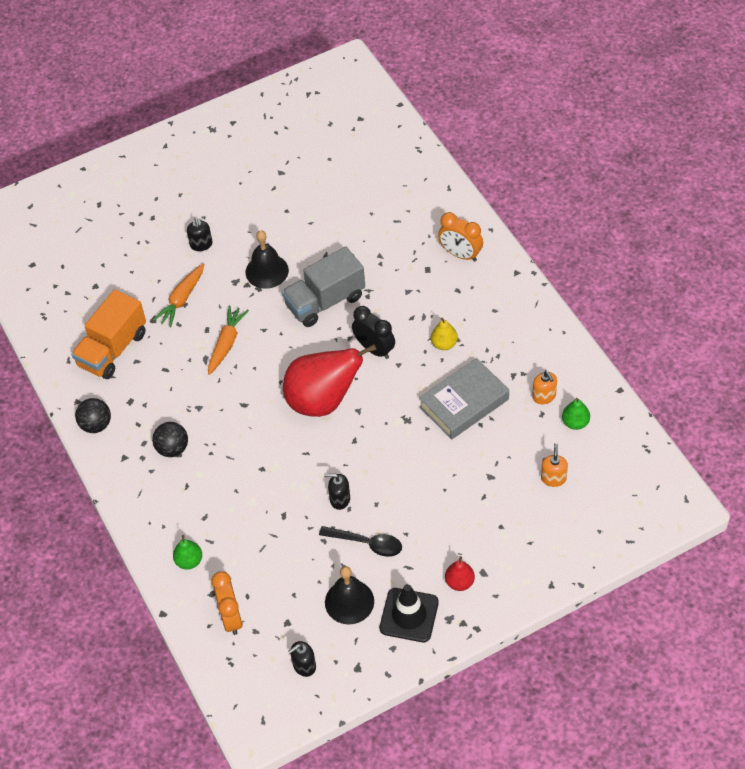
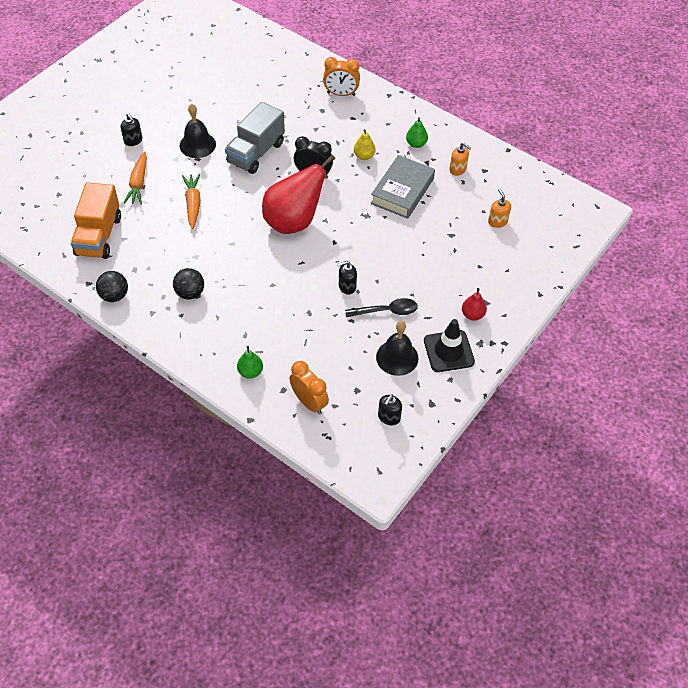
camera: 30 degrees left, 0 degrees up
(575, 422) = (490, 180): green pear -> green pear (416, 144)

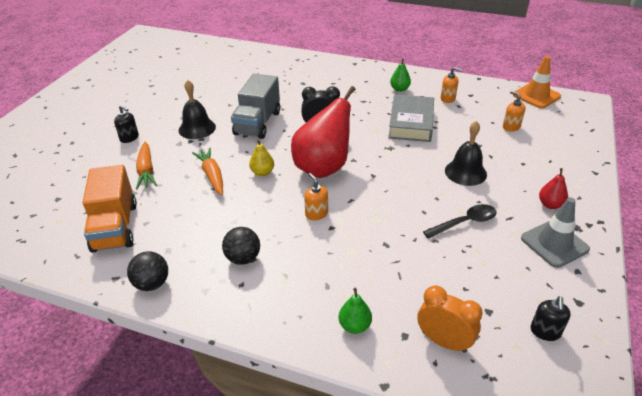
camera: 15 degrees left, 15 degrees down
(266, 268) = (316, 214): none -> orange soap dispenser
(341, 94) = (313, 70): orange clock -> none
(347, 286) = (410, 210): black soap dispenser -> none
(364, 156) = (360, 106): yellow pear -> yellow pear (262, 172)
(397, 357) = (507, 264): black bell -> black bell (465, 172)
(448, 351) = (554, 244): black traffic cone -> grey traffic cone
(552, 189) = (536, 96): none -> orange traffic cone

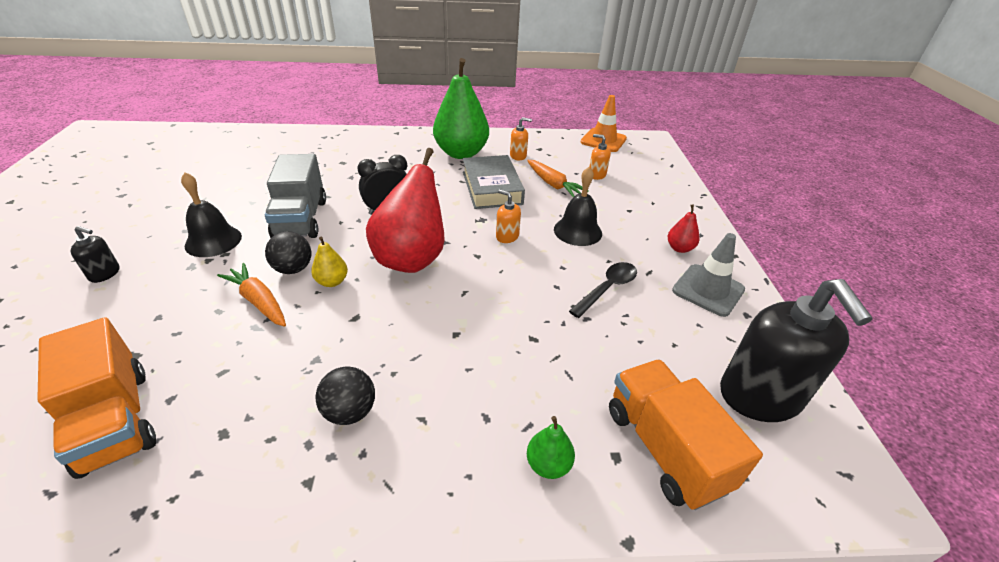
camera: 25 degrees left, 0 degrees up
(146, 170) = (148, 316): orange carrot -> orange carrot (553, 184)
(152, 284) = (211, 500): black ball -> black ball (293, 269)
(316, 214) = (428, 320): orange soap dispenser -> orange soap dispenser (507, 236)
(399, 89) = (461, 153): green pear -> green pear, size x2.31
(444, 341) = (664, 448): orange clock -> orange truck
(545, 331) = (760, 396): black soap dispenser -> black soap dispenser, size x2.29

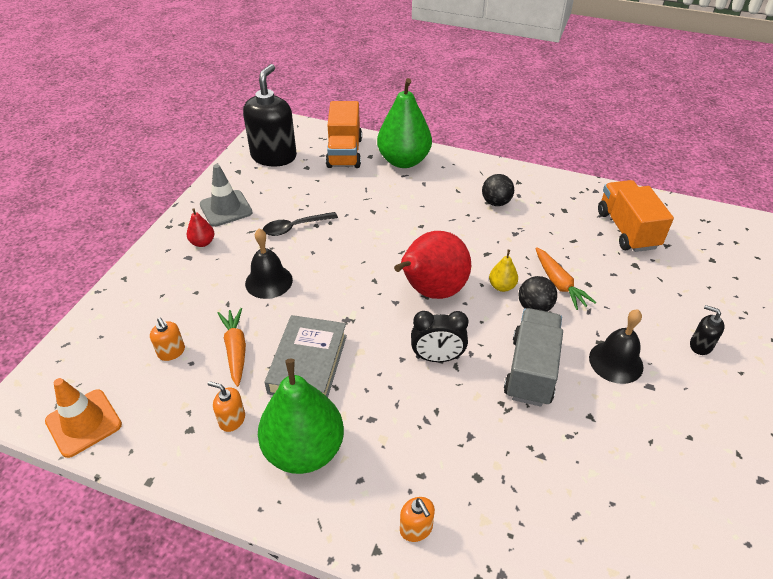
camera: 155 degrees left, 5 degrees up
(507, 236) = (336, 292): orange soap dispenser -> orange soap dispenser (416, 528)
(548, 464) = (404, 161): green pear -> green pear, size x2.31

